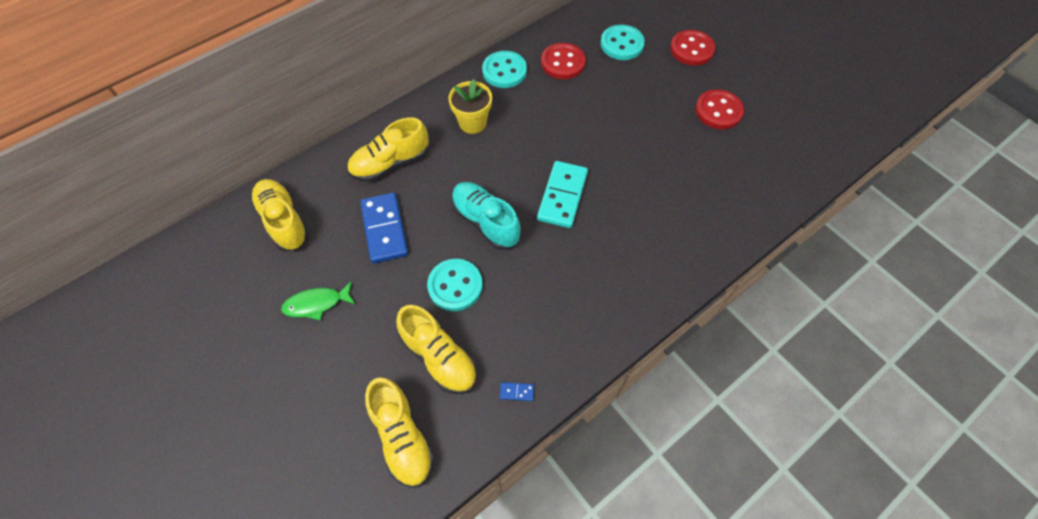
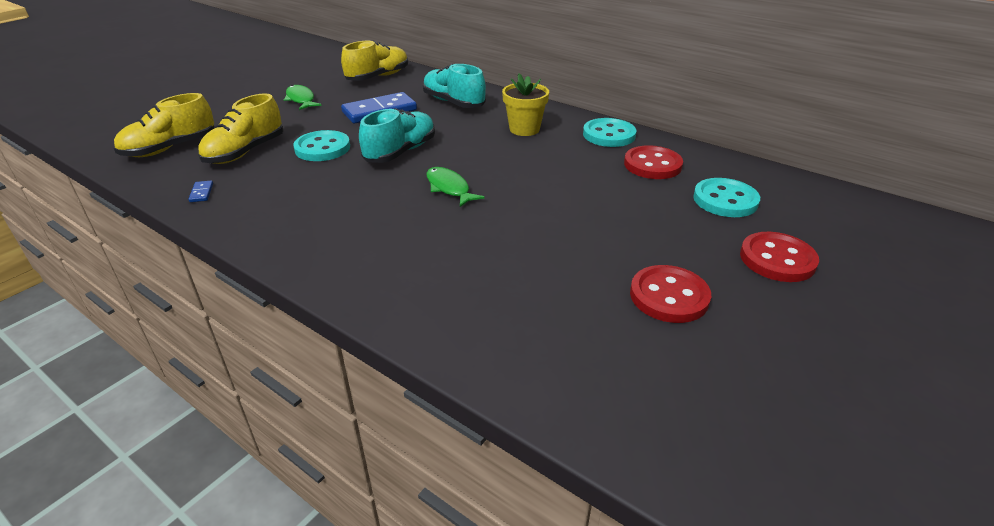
camera: 75 degrees right, 25 degrees down
(390, 163) = (453, 103): yellow shoe -> turquoise shoe
(562, 196) = (449, 188): turquoise domino -> green fish

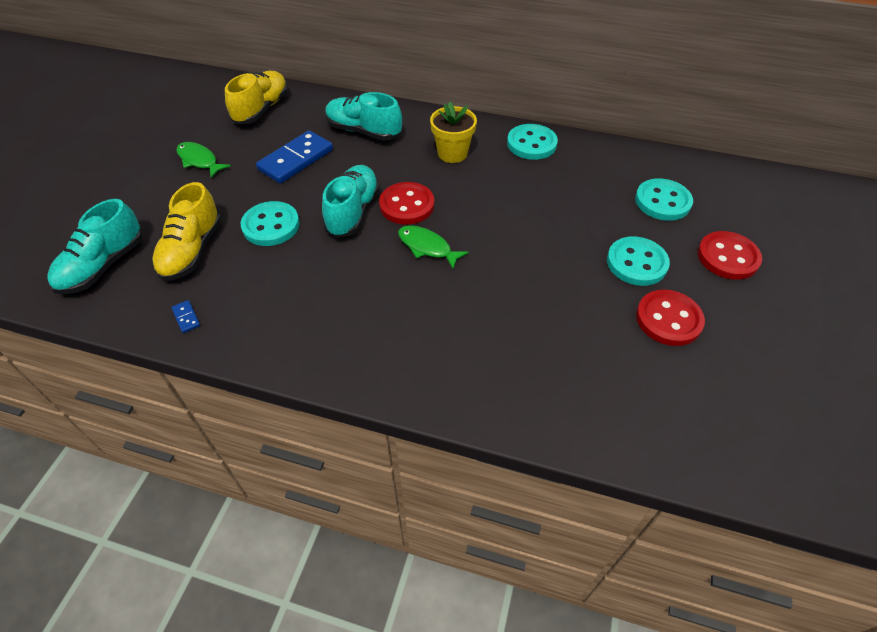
camera: 20 degrees left, 15 degrees up
(170, 148) = (103, 266): yellow shoe -> turquoise shoe
(652, 165) = (586, 173): red button -> red button (407, 205)
(662, 242) = (636, 263): none -> turquoise button

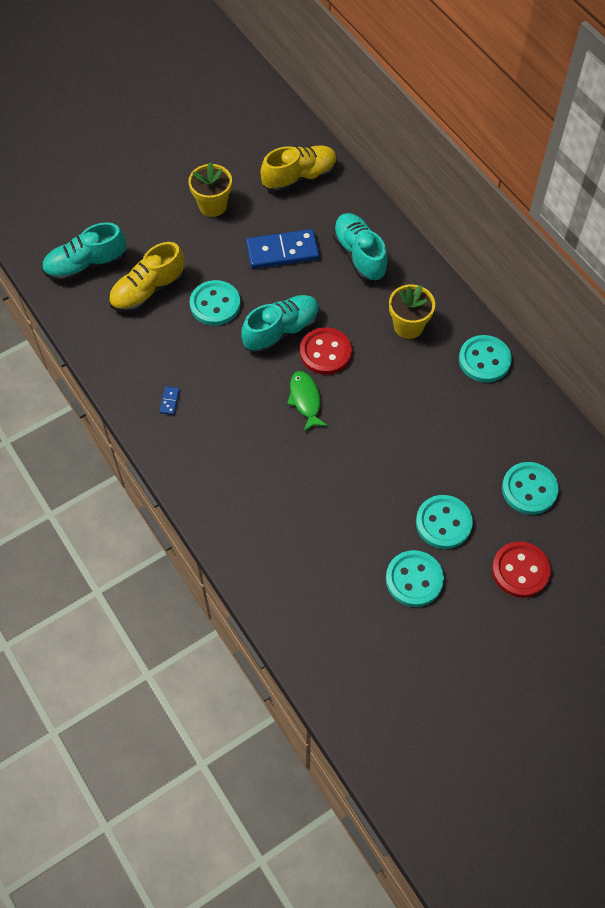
camera: 40 degrees right, 10 degrees up
(186, 317) = (107, 345): blue domino -> blue domino (169, 401)
(199, 160) = (212, 205): green fish -> yellow flower pot
(668, 319) = (414, 579): red button -> turquoise button

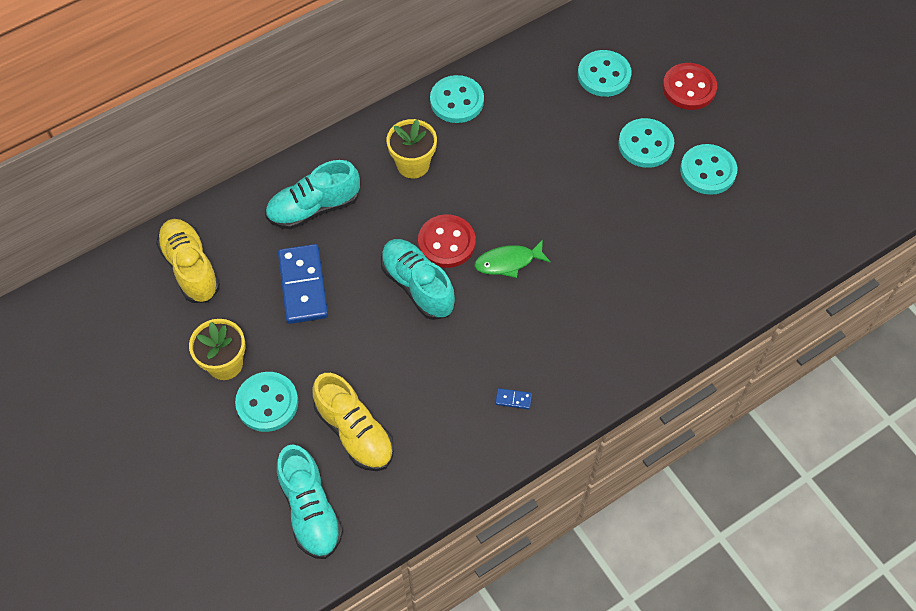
camera: 90 degrees left, 0 degrees up
(215, 304) = (377, 356): turquoise button -> turquoise button (267, 403)

